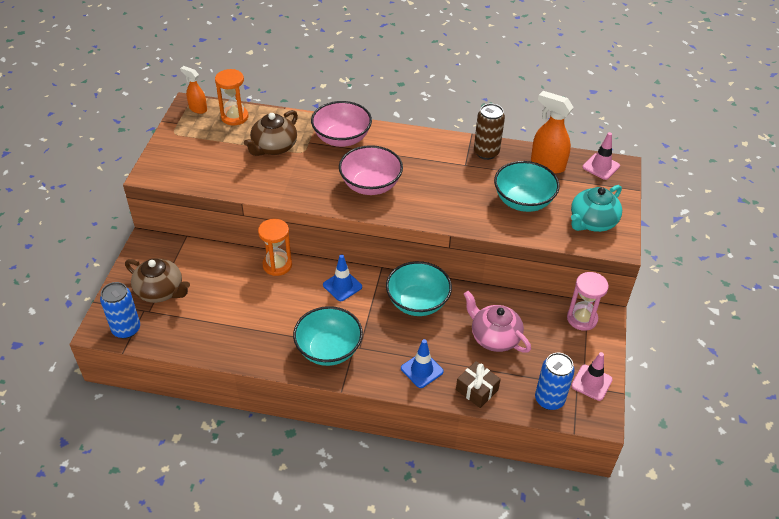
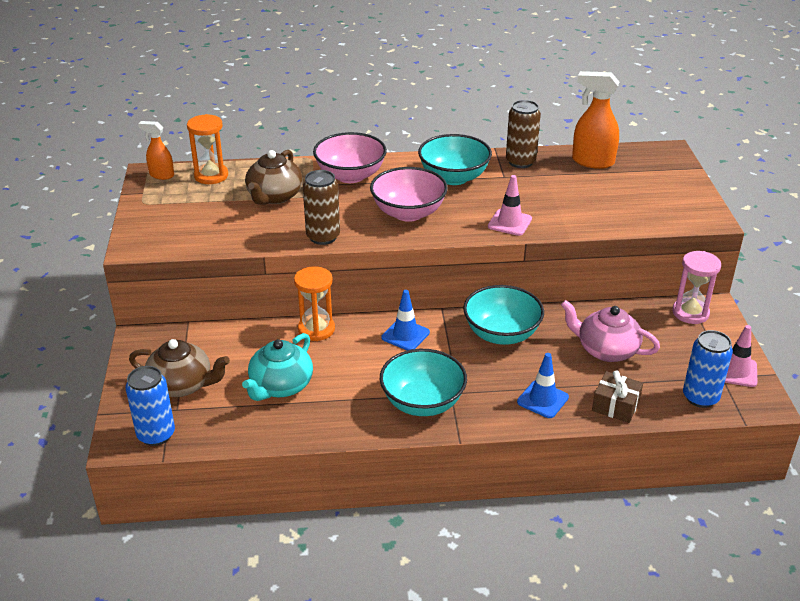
camera: 15 degrees left, 10 degrees down
(294, 194) = (323, 237): none -> brown can
(523, 201) = (586, 198): turquoise bowl -> turquoise bowl (454, 177)
(592, 222) = (671, 204): turquoise teapot -> turquoise teapot (281, 386)
(601, 166) = (649, 154): pink traffic cone -> pink traffic cone (509, 223)

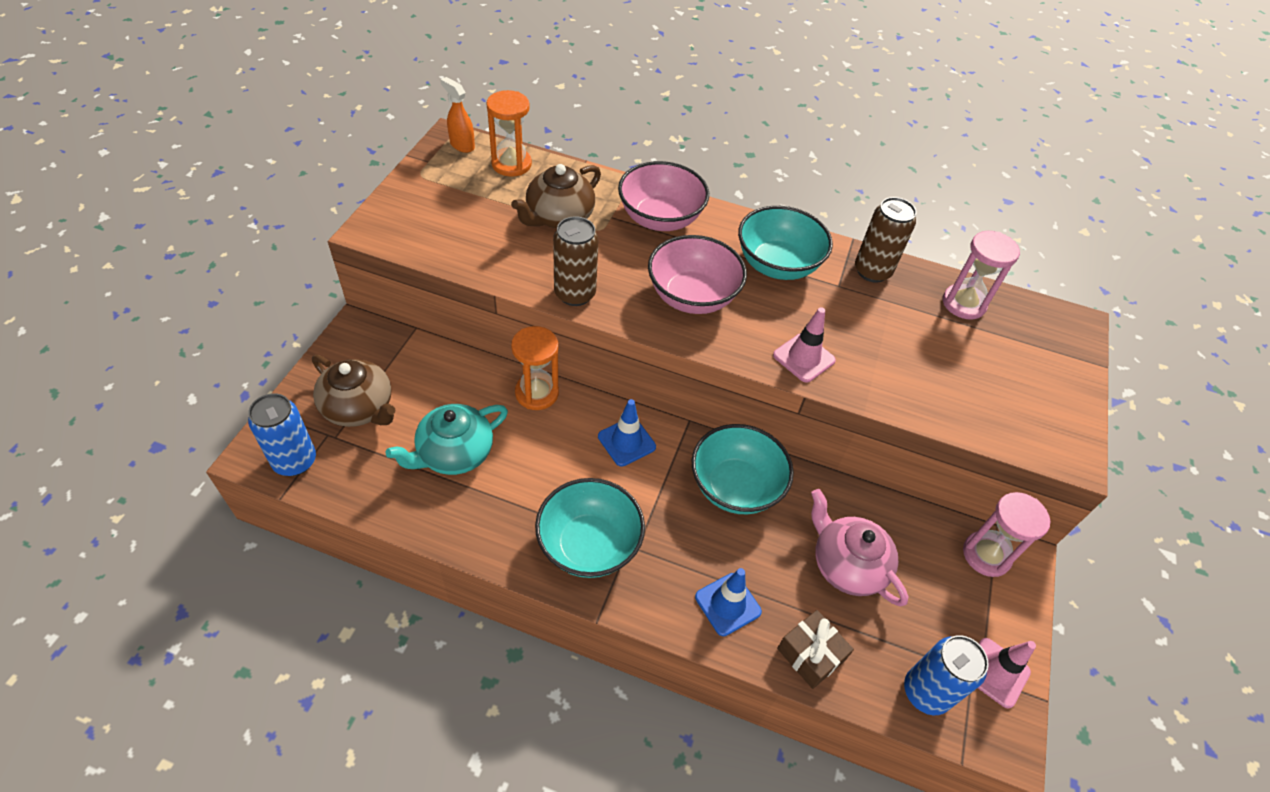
camera: 20 degrees right, 15 degrees up
(592, 162) = (963, 304): orange spray bottle -> pink hourglass

